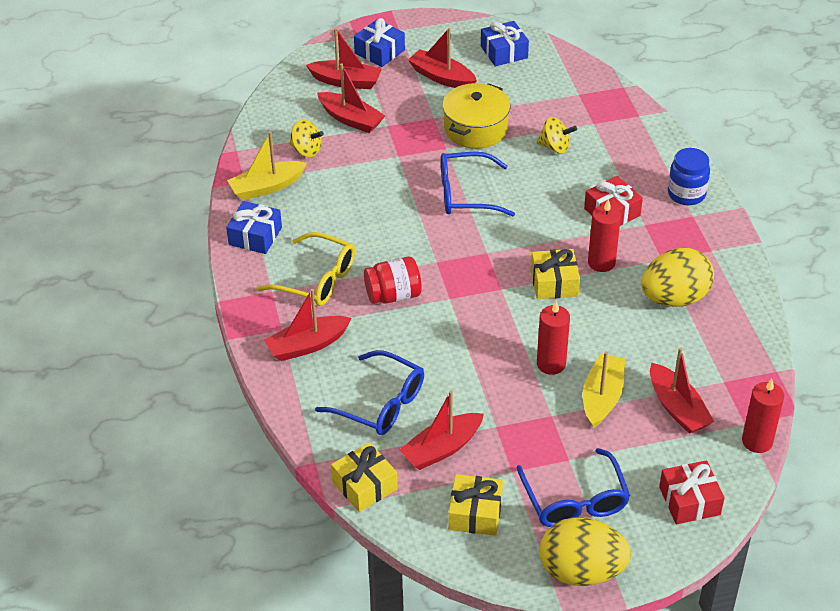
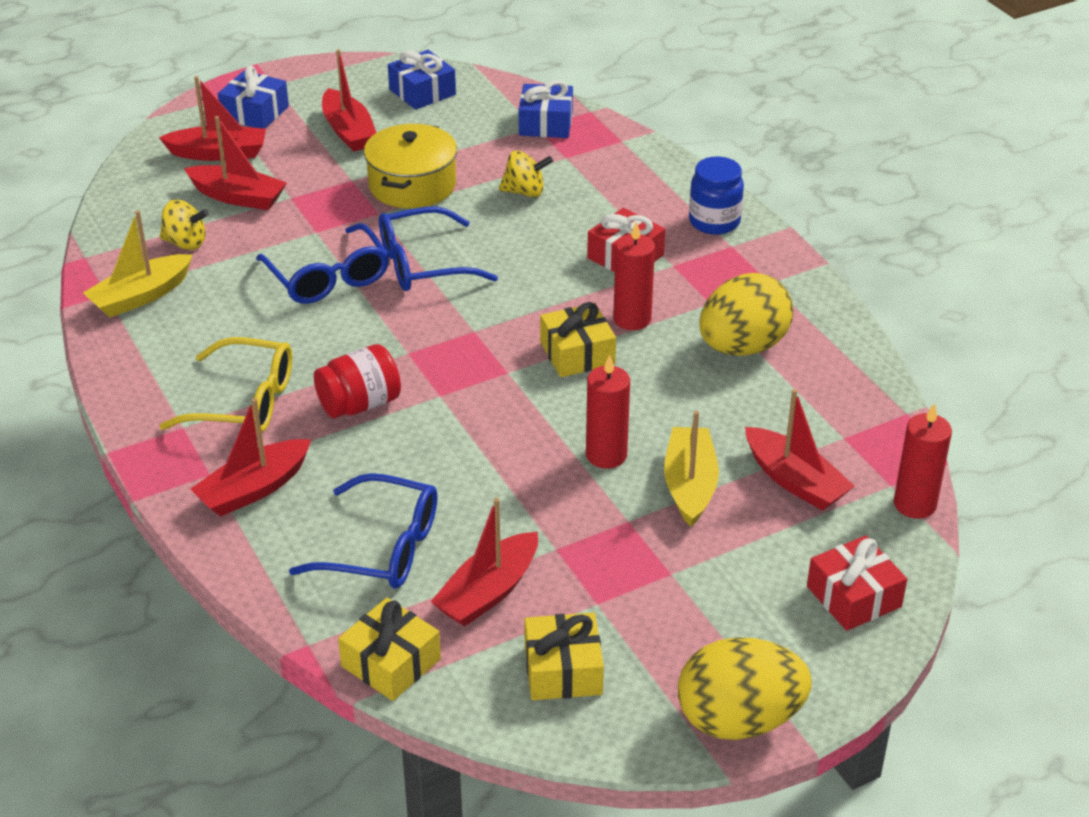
camera: 15 degrees left, 5 degrees down
(255, 236) = (140, 360): blue gift -> blue gift (546, 123)
(442, 77) = (348, 131): red boat -> red boat turned 135 degrees counterclockwise
(575, 500) = (697, 626): blue glasses -> blue glasses (328, 278)

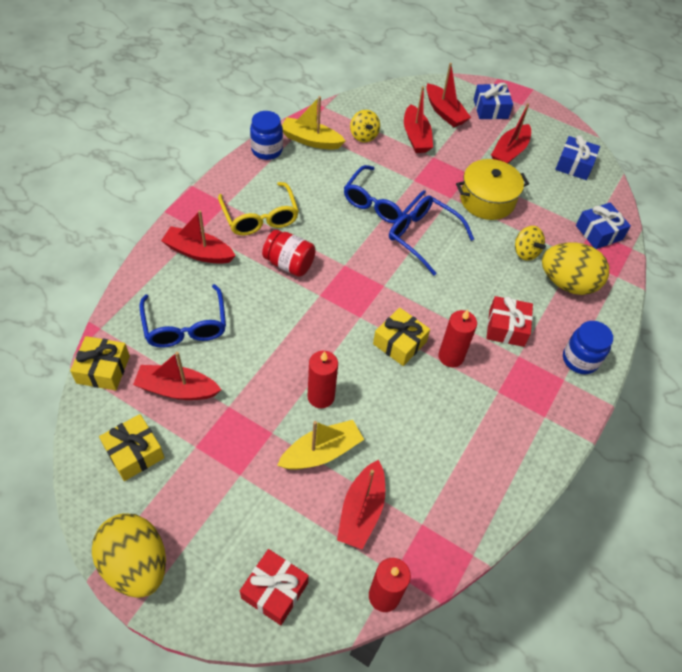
camera: 55 degrees right, 15 degrees up
(115, 347) = (267, 150): none -> blue jar
(742, 347) = (469, 427): yellow egg -> yellow egg (567, 283)

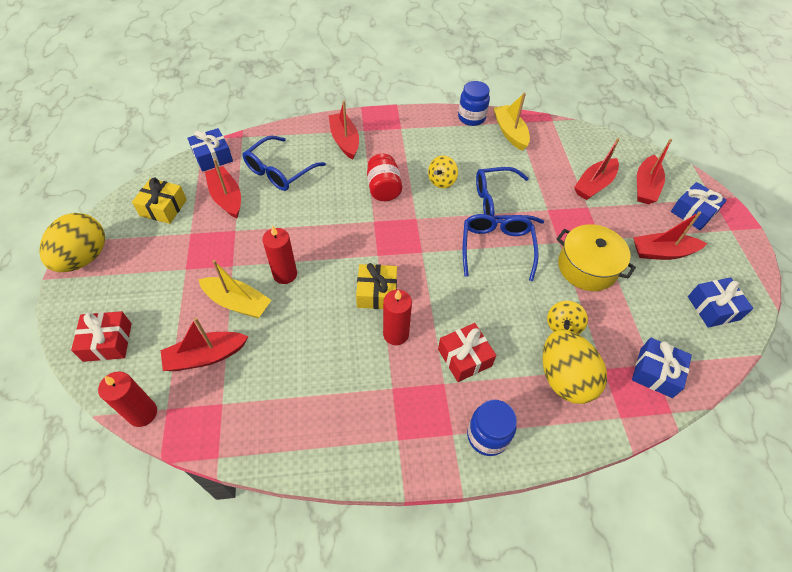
camera: 55 degrees right, 0 degrees up
(103, 369) = (212, 157): yellow gift -> blue gift
(260, 217) = (408, 150): yellow glasses -> none
(363, 136) = (553, 156): yellow spinning top -> yellow spinning top (441, 181)

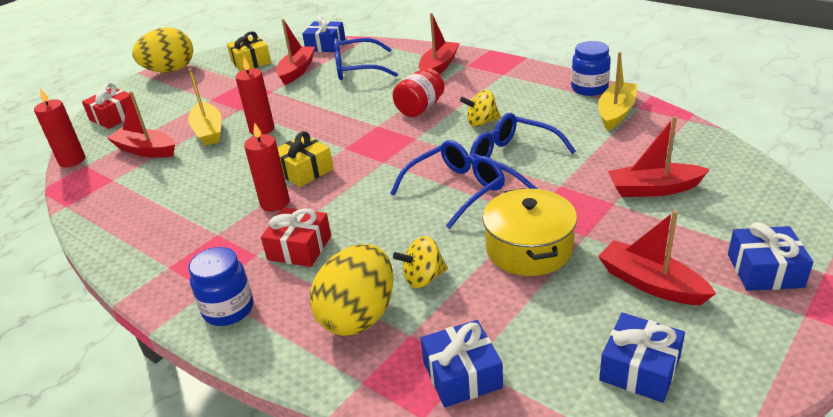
camera: 50 degrees right, 20 degrees down
(645, 186) = (727, 218): red boat -> none

